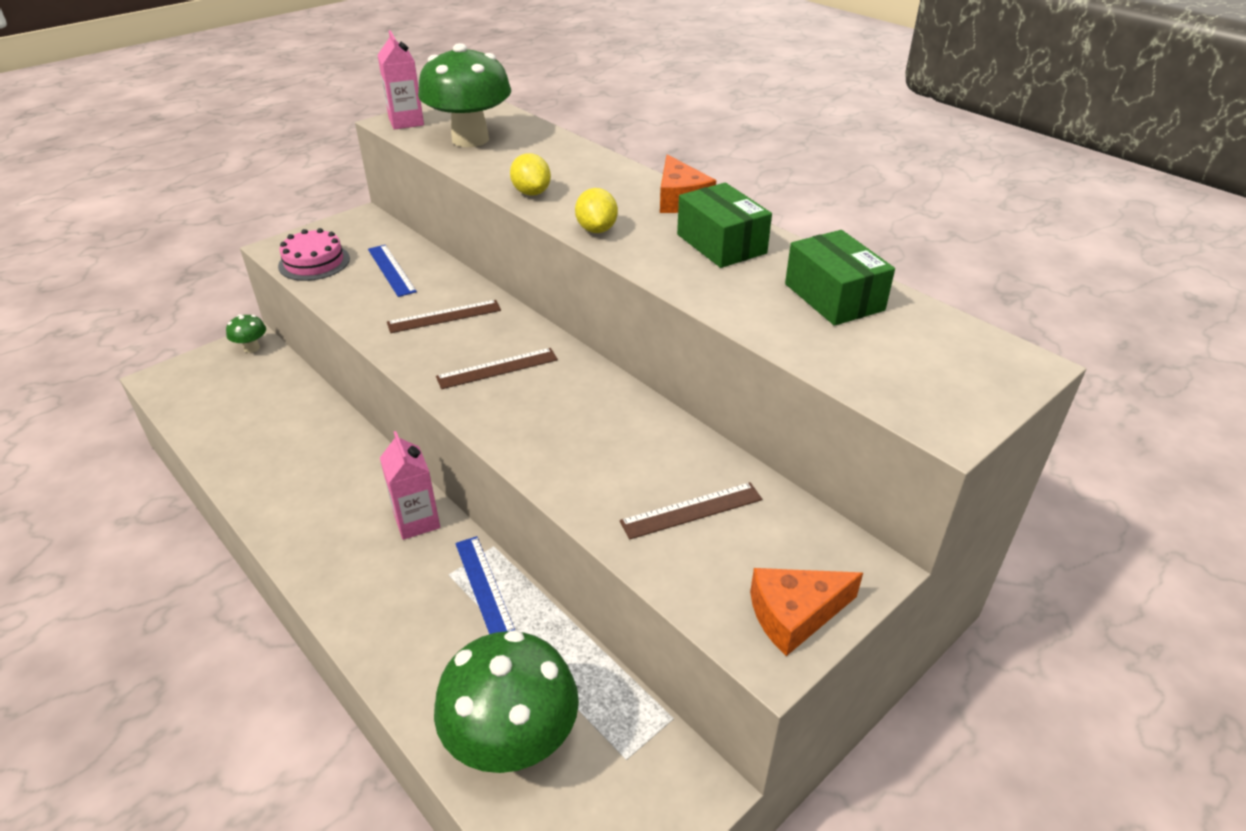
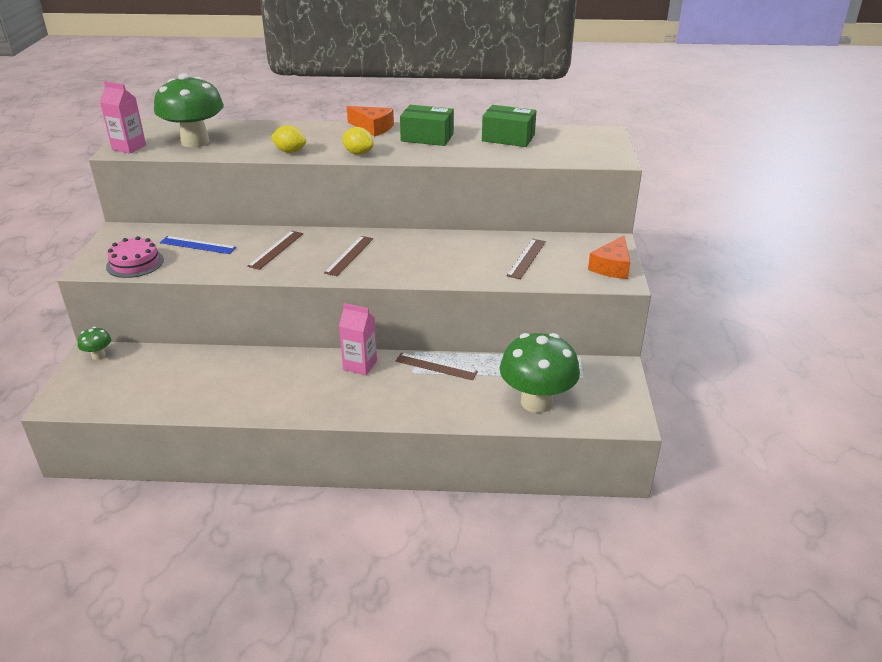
camera: 45 degrees left, 5 degrees down
(484, 586) = (436, 366): blue ruler -> brown ruler

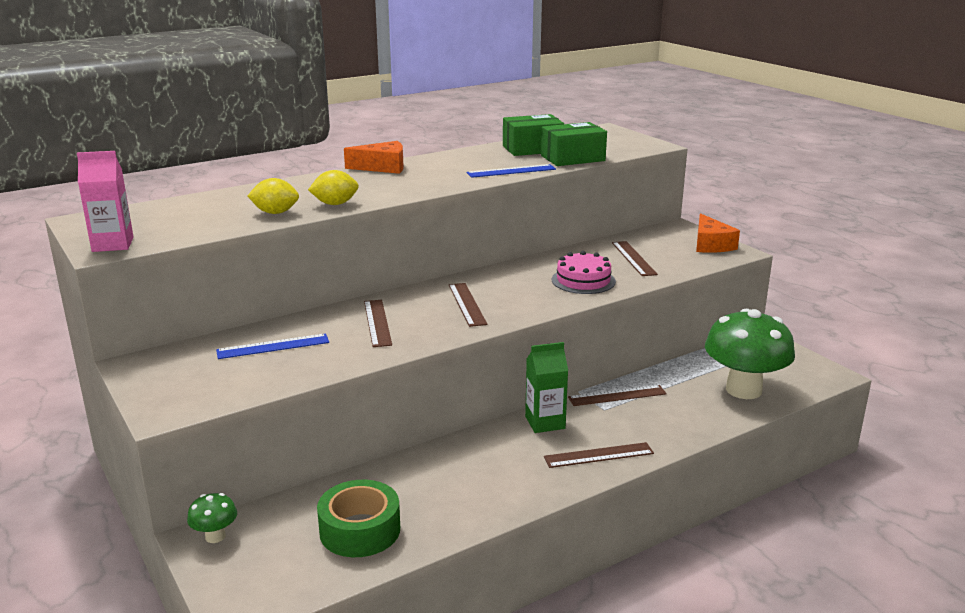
camera: 35 degrees left, 10 degrees down
(135, 263) = (221, 388): pink cake -> pink cake (583, 280)
(165, 386) = (360, 530): none -> green tape
(195, 142) = (195, 220): green mushroom -> none
(358, 153) = (414, 189): yellow lemon -> yellow lemon (275, 213)
(360, 365) = (545, 422): pink carton -> green carton
(360, 403) = (598, 455): none -> brown ruler
(427, 137) = (455, 163): green box -> green box (572, 158)
(453, 155) = (511, 171): none -> blue ruler

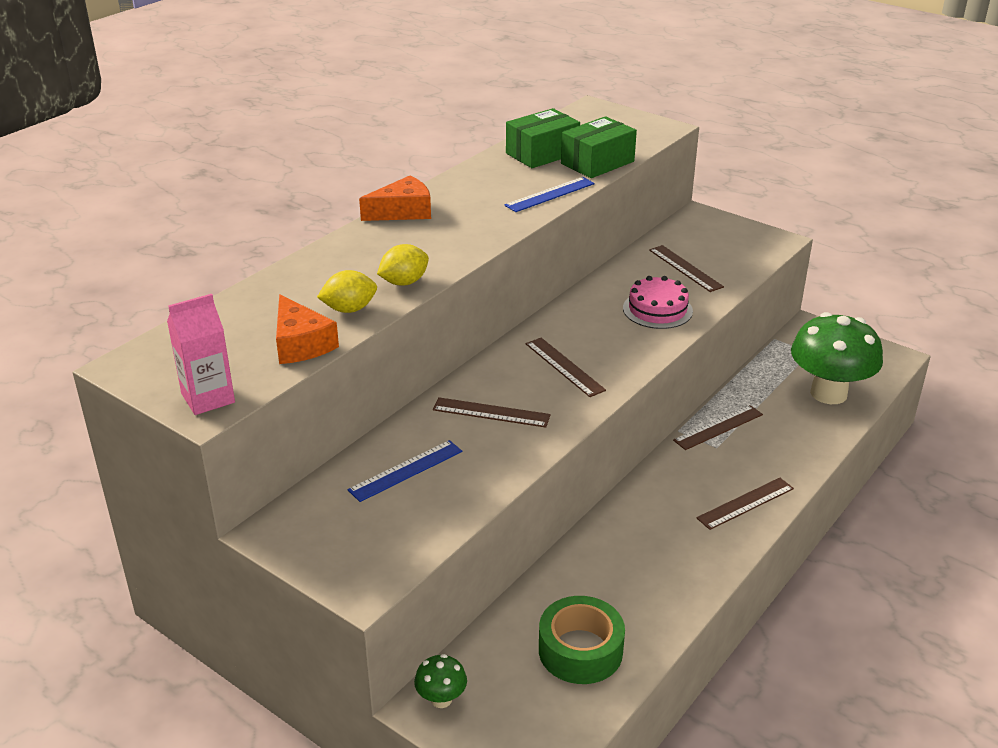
camera: 20 degrees left, 10 degrees up
(377, 322) = (491, 412): brown ruler -> brown ruler turned 45 degrees counterclockwise
(545, 422) = (671, 477): green carton -> none
(711, 244) = (747, 235): orange cheese -> orange cheese (301, 344)

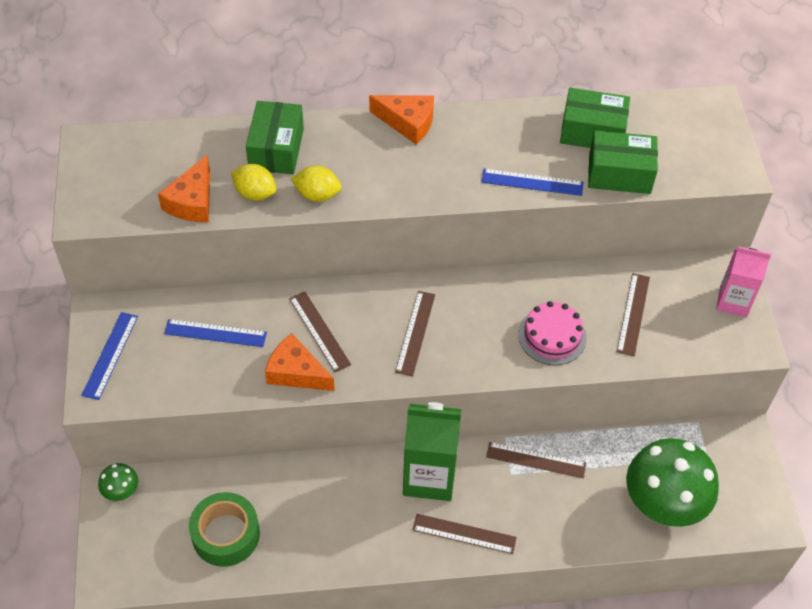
camera: 45 degrees right, 20 degrees up
(208, 398) = (95, 206): pink carton -> pink carton (733, 301)
(320, 277) = (276, 149): none -> green box
(331, 550) = (110, 355): none -> blue ruler
(516, 448) = (296, 372): none -> orange cheese
(667, 490) = (429, 477): none -> green carton

